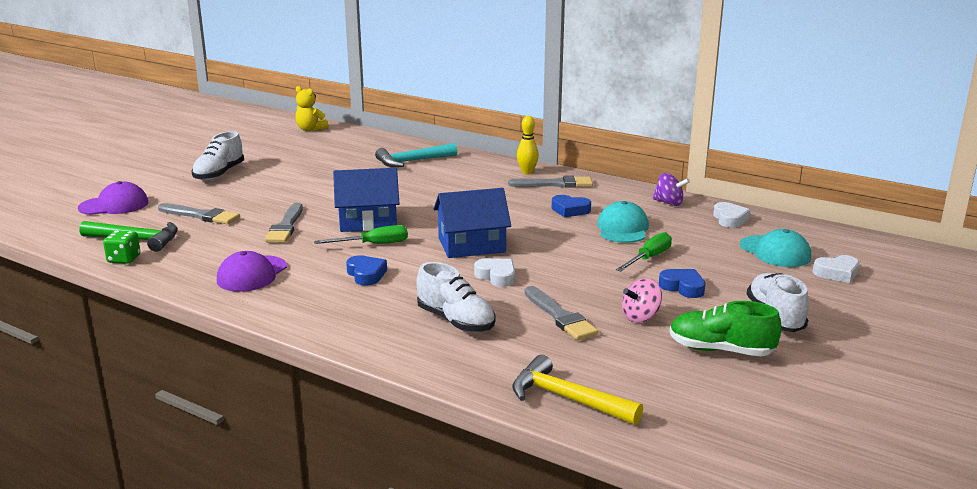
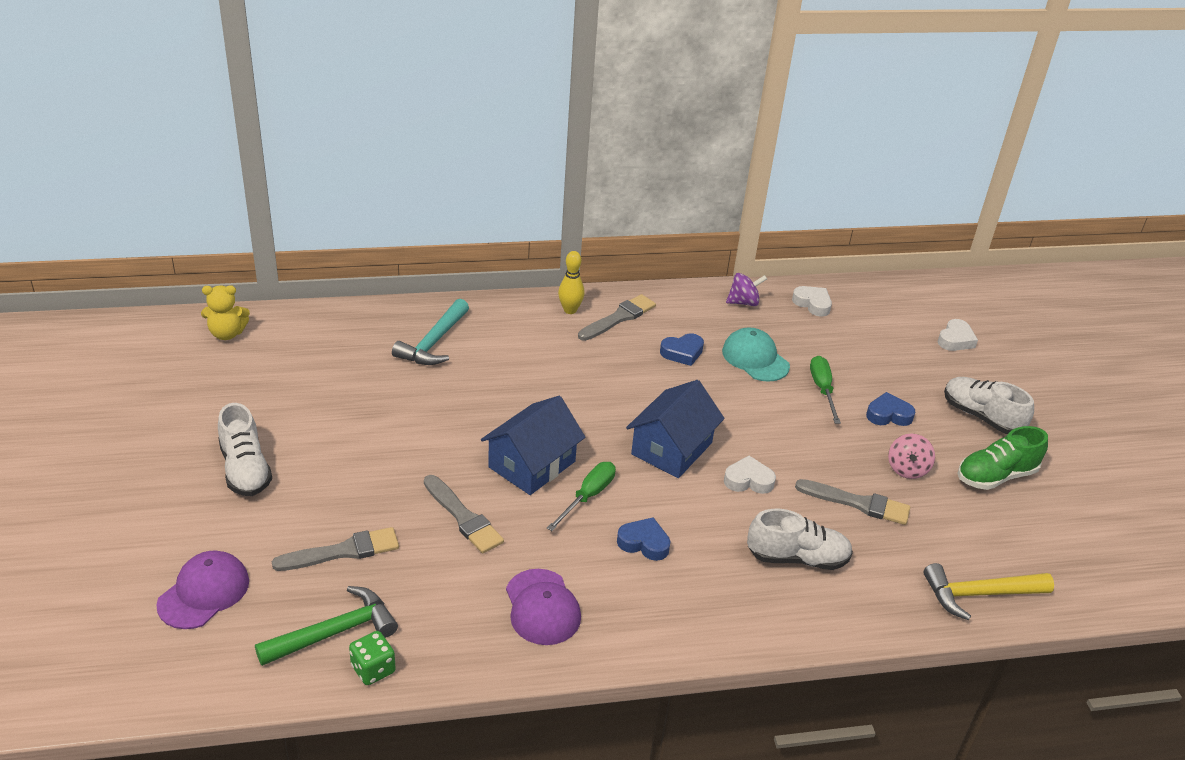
camera: 45 degrees left, 15 degrees up
(775, 252) = (891, 333): turquoise cap -> none

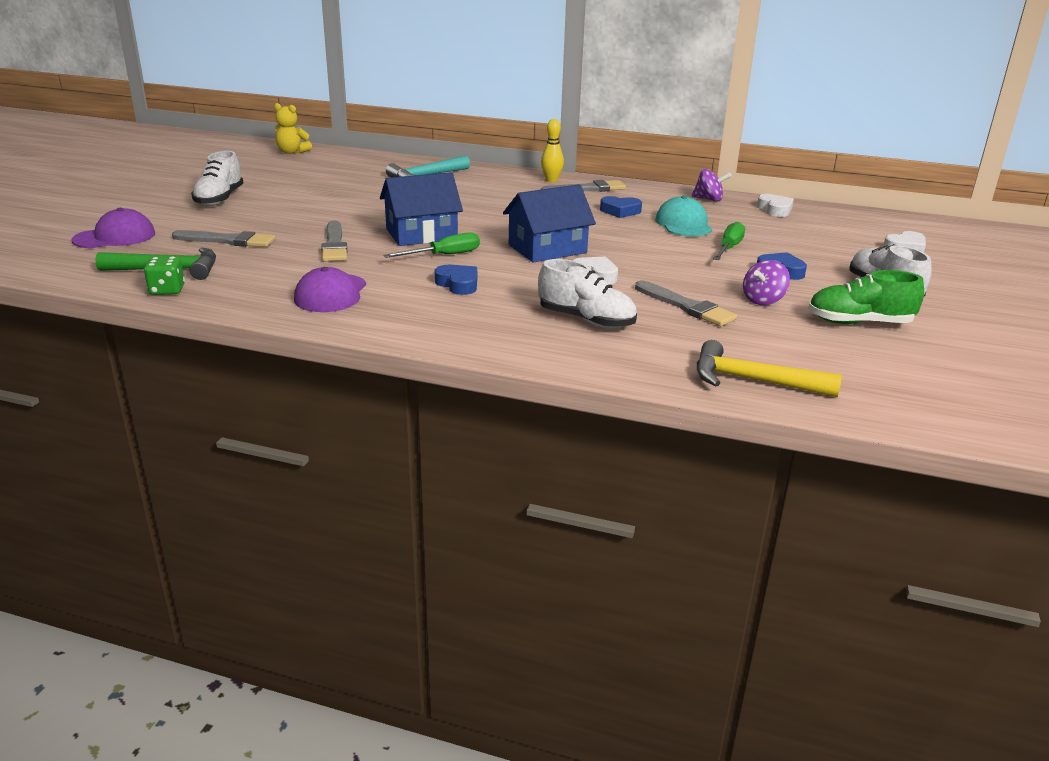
camera: 30 degrees right, 10 degrees down
(907, 469) = (763, 300): pink spinning top -> purple spinning top

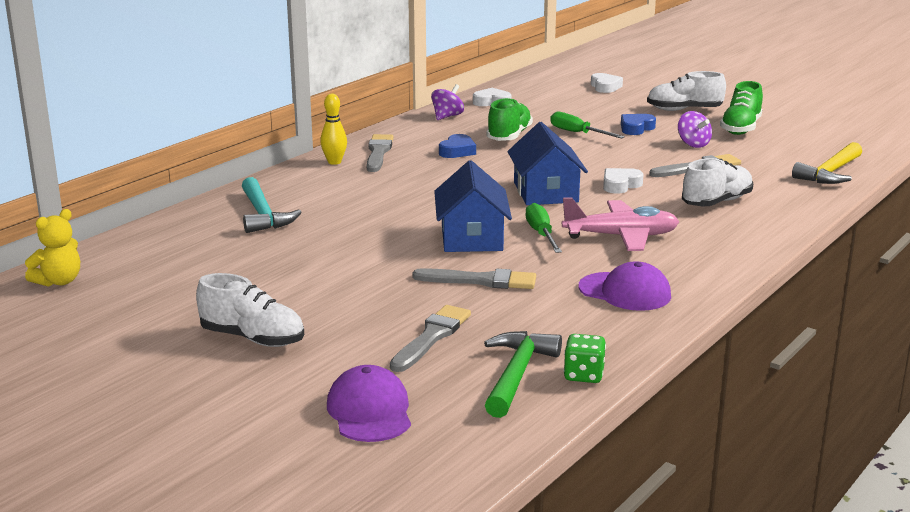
camera: 70 degrees left, 5 degrees down
(458, 284) = (621, 237): blue heart -> pink plane
(683, 224) = (509, 136): turquoise cap -> green shoe

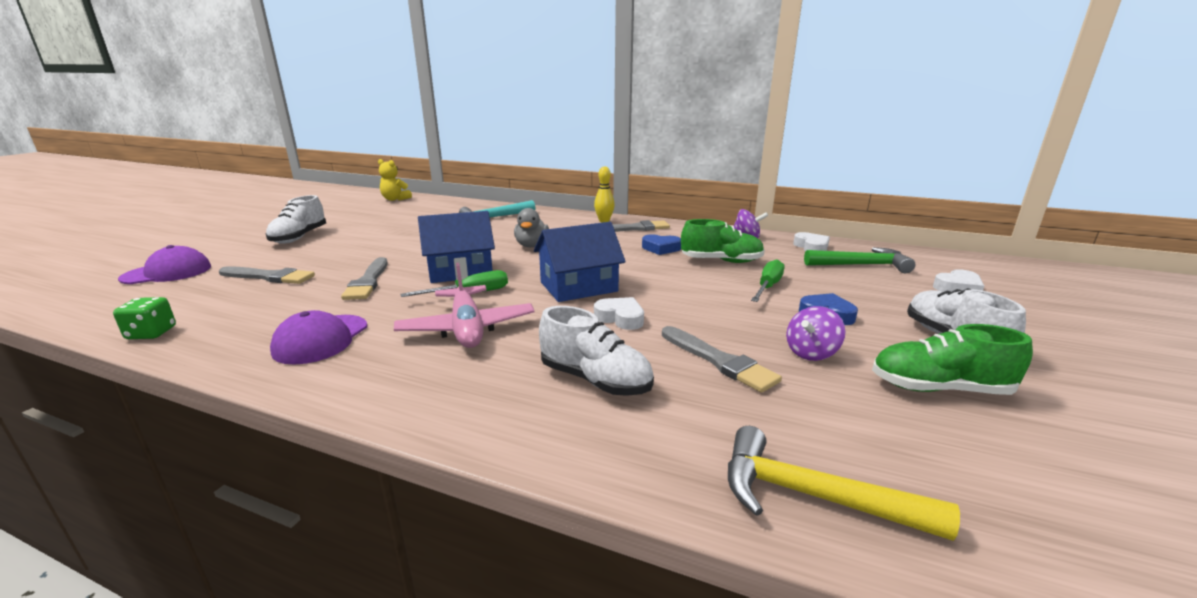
camera: 75 degrees right, 0 degrees up
(405, 202) = (532, 245): none -> grey duck
(517, 375) = (178, 308): green hammer -> green hammer (861, 265)

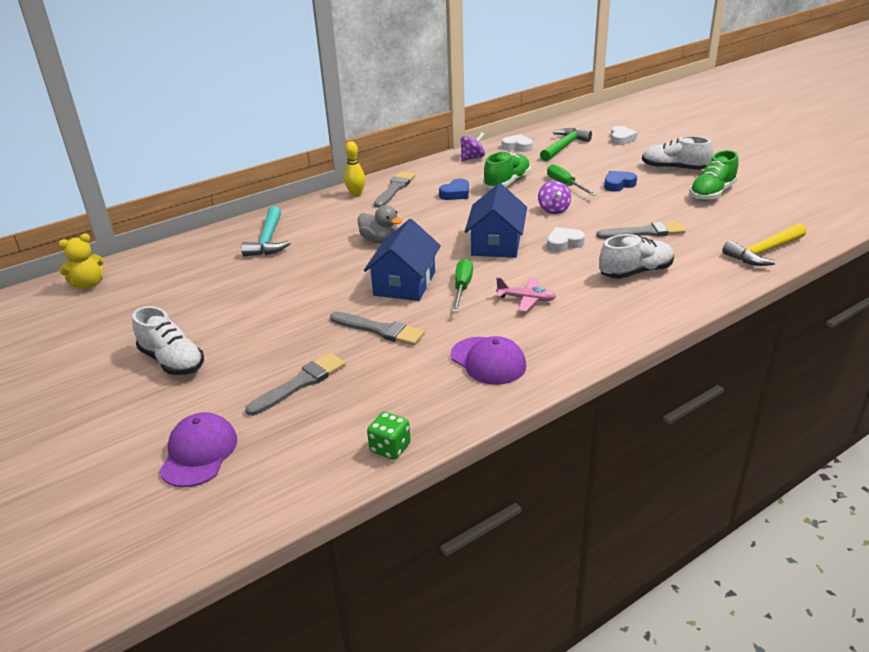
camera: 55 degrees left, 10 degrees up
(467, 328) = (526, 299): pink plane -> pink plane, size x0.59
(811, 353) = (657, 206): purple spinning top -> purple spinning top (553, 210)

